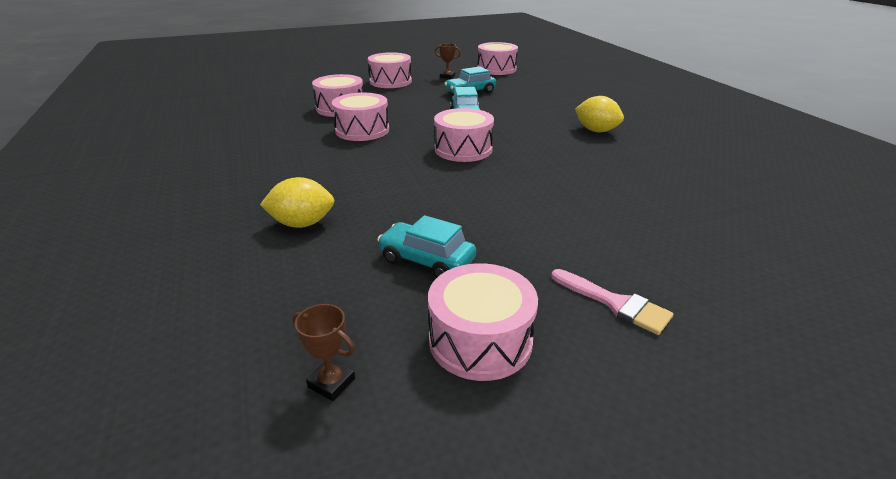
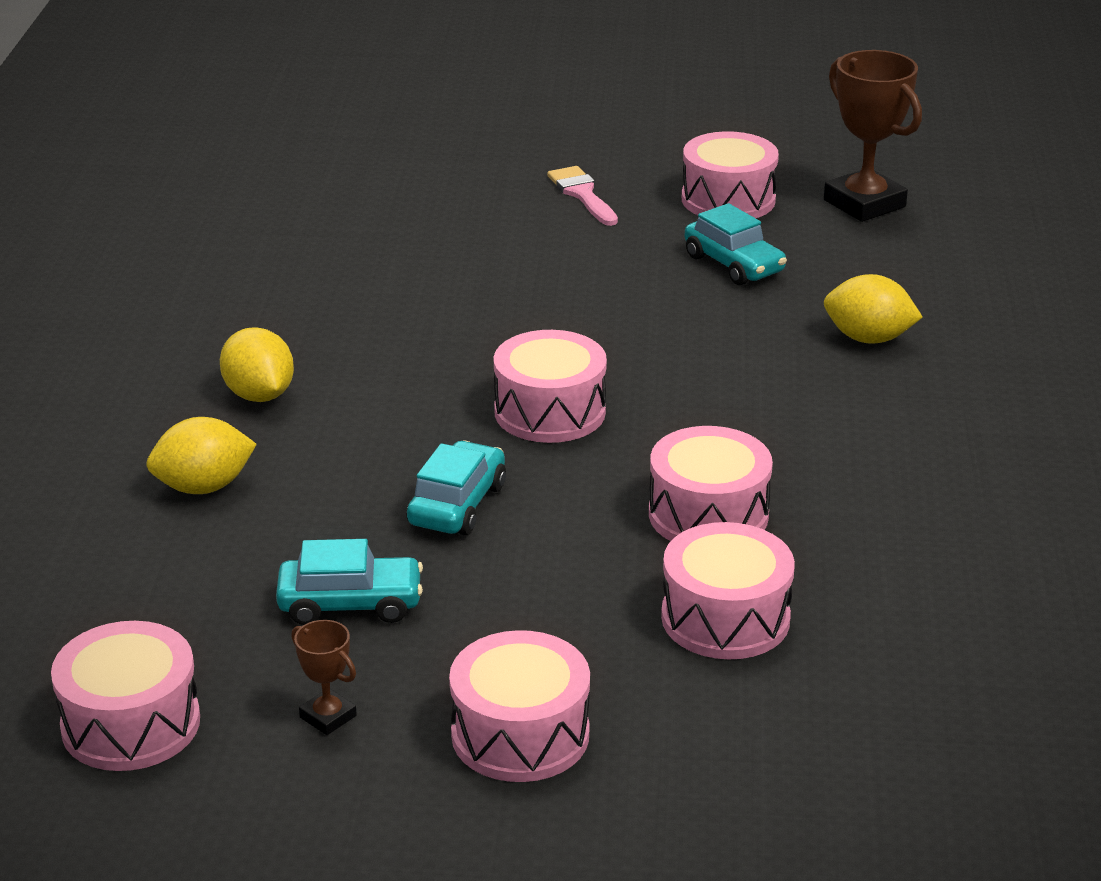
camera: 155 degrees left, 0 degrees up
(331, 383) = (864, 203): brown trophy -> brown trophy, size x2.10
(563, 105) = (204, 487): none -> yellow lemon

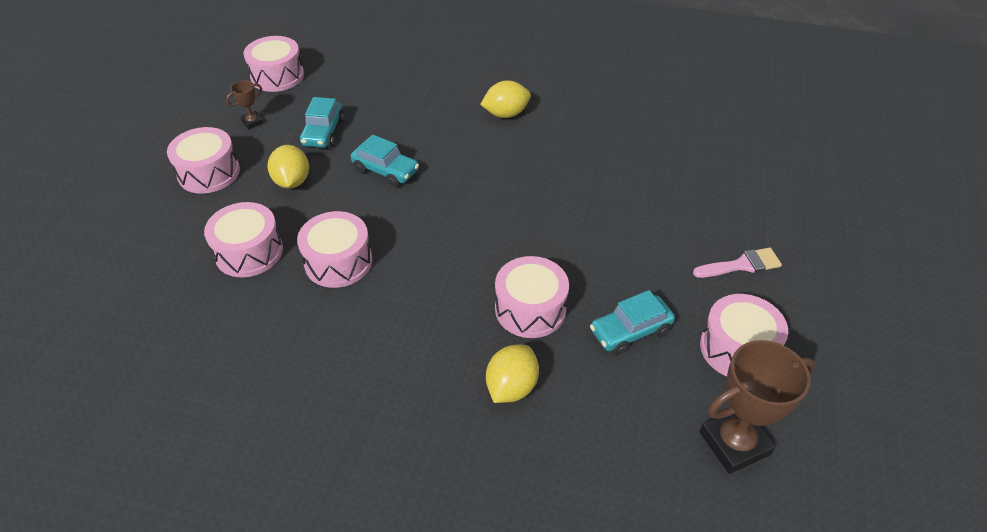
camera: 100 degrees right, 15 degrees up
(204, 487) = (430, 96): yellow lemon -> yellow lemon (292, 181)
(550, 412) = (461, 213): pink drum -> pink drum (530, 309)

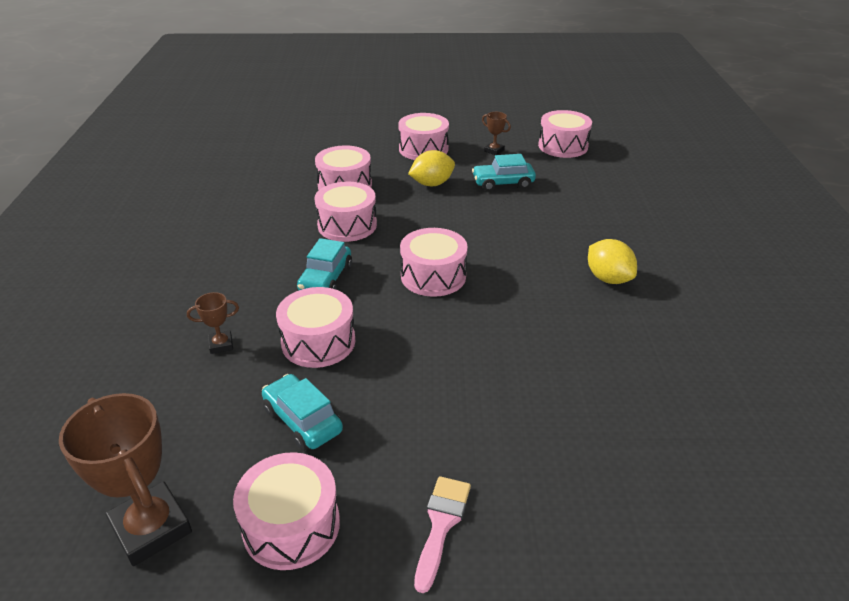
camera: 75 degrees right, 10 degrees down
(385, 170) = (471, 224): turquoise car -> turquoise car (326, 279)
(460, 213) = (433, 276): none -> pink drum
(511, 387) = (221, 344): yellow lemon -> brown trophy
(742, 265) = (441, 524): pink brush -> pink brush turned 135 degrees counterclockwise

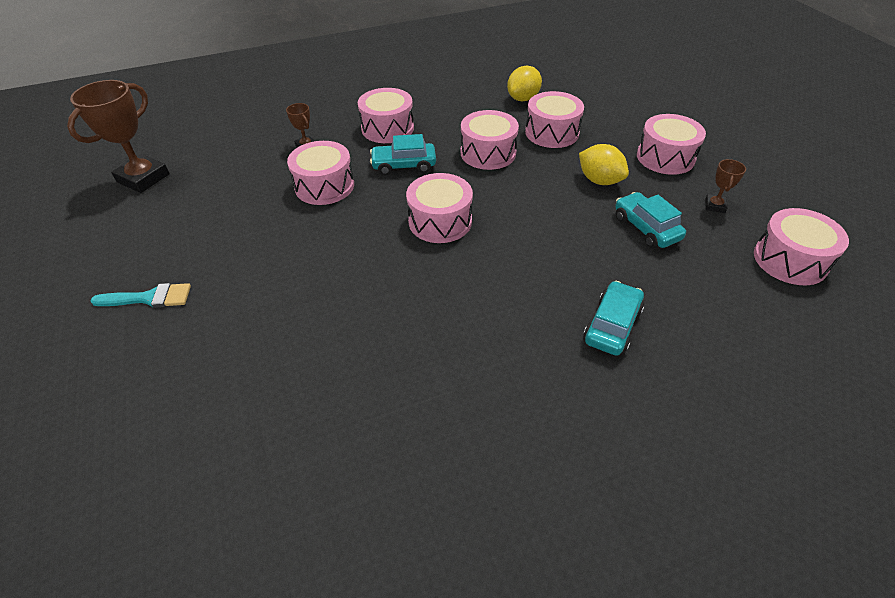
camera: 70 degrees right, 10 degrees up
(291, 525) = (146, 229): pink drum -> pink drum (387, 128)
(302, 420) = (239, 205): turquoise car -> turquoise car (612, 326)
(441, 524) = (149, 298): pink brush -> turquoise brush
(608, 278) = (508, 350): yellow lemon -> yellow lemon (523, 98)

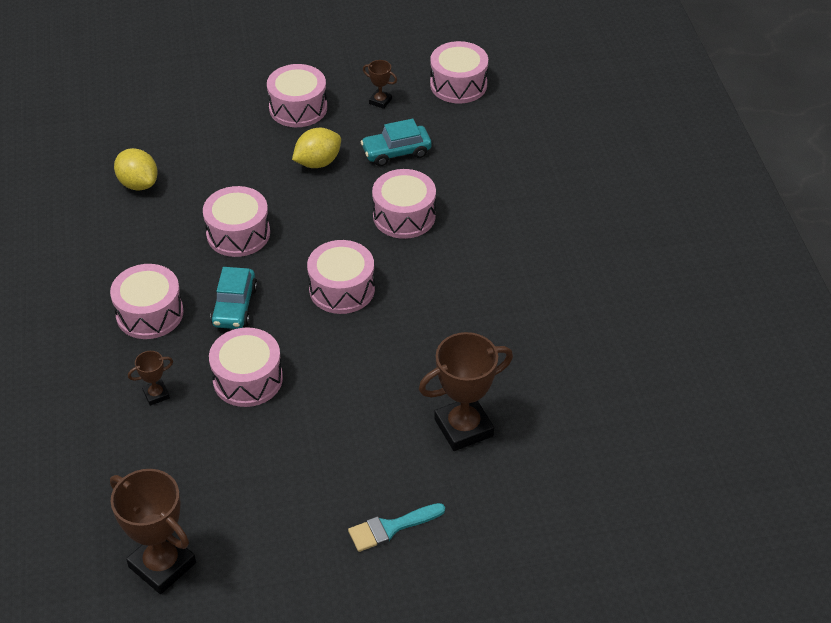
camera: 80 degrees left, 0 degrees up
(149, 298) = (391, 528): turquoise brush -> turquoise brush turned 120 degrees counterclockwise
(267, 335) = (463, 427): none -> brown trophy
(552, 132) = (220, 176): pink drum -> pink drum (404, 216)
(612, 326) = (502, 204): turquoise car -> none

